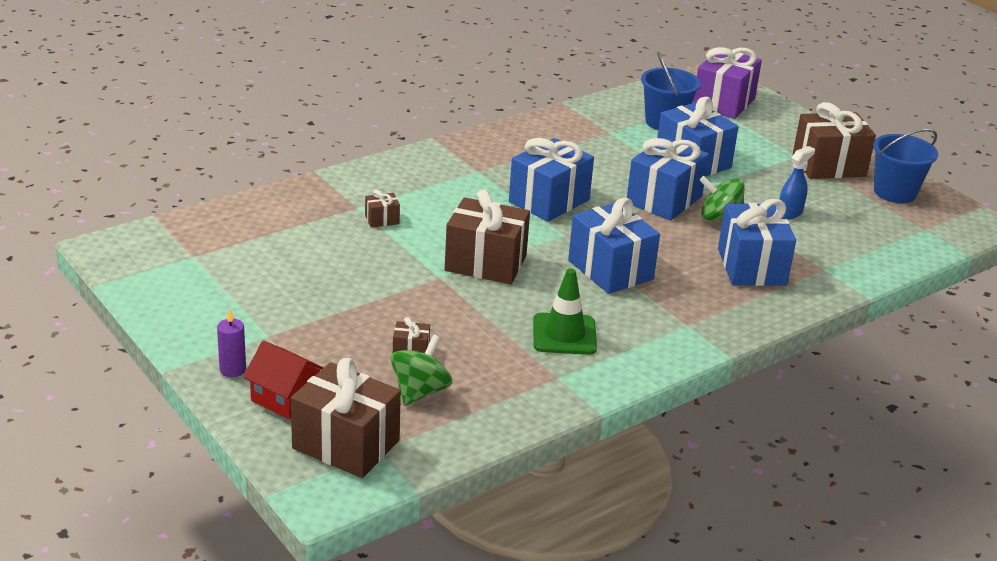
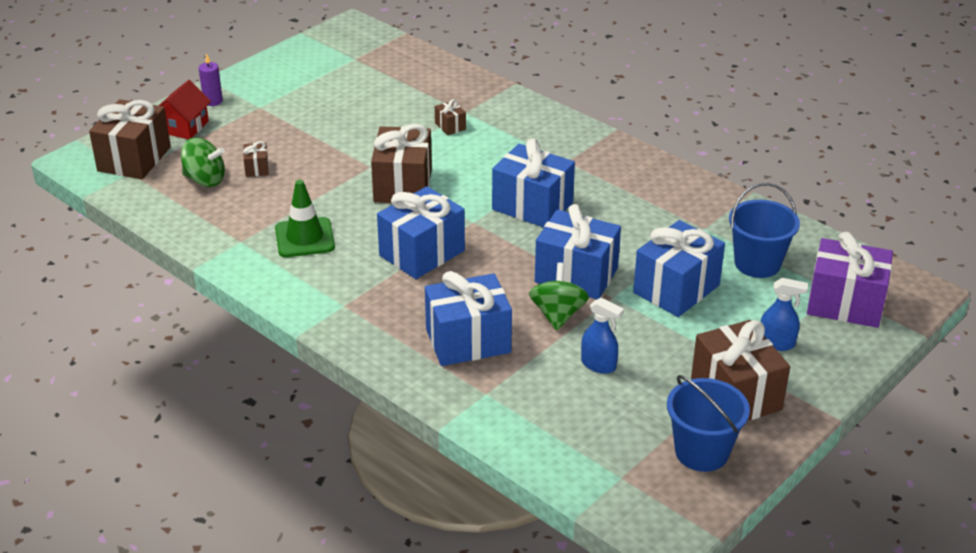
camera: 80 degrees right, 5 degrees up
(769, 138) = (776, 343): none -> blue spray bottle

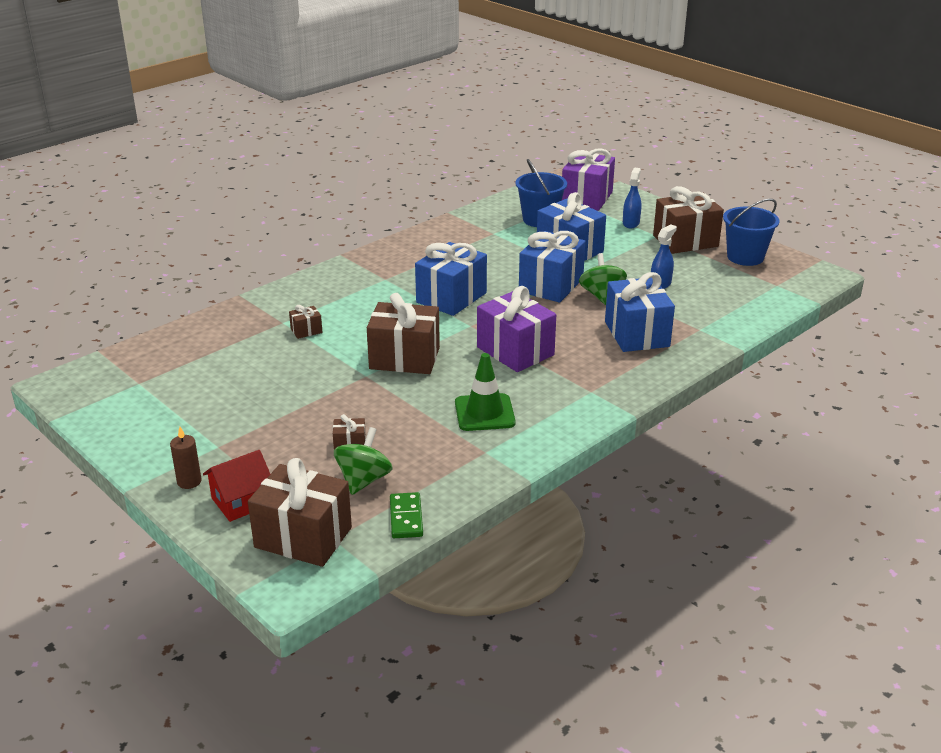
camera: 85 degrees left, 5 degrees down
(150, 205) = (406, 518): none -> green domino
(184, 127) = (241, 501): red house -> red house turned 60 degrees counterclockwise
(213, 101) = (189, 481): purple candle -> brown candle
(422, 253) = (515, 351): blue gift -> purple gift
(557, 314) = (601, 296): green spinning top -> green spinning top turned 75 degrees clockwise

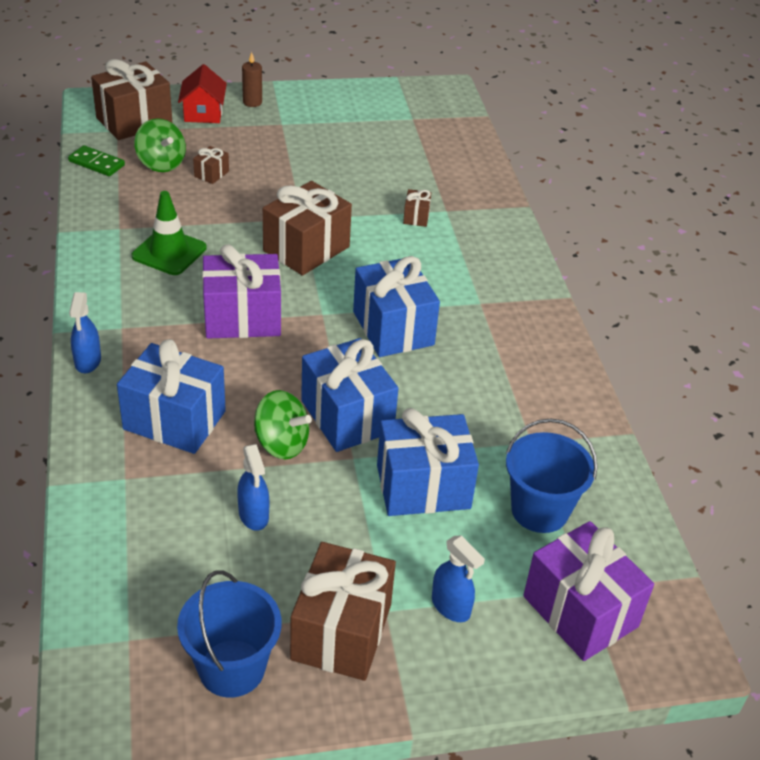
camera: 120 degrees right, 10 degrees up
(639, 387) = (88, 361): none -> blue spray bottle

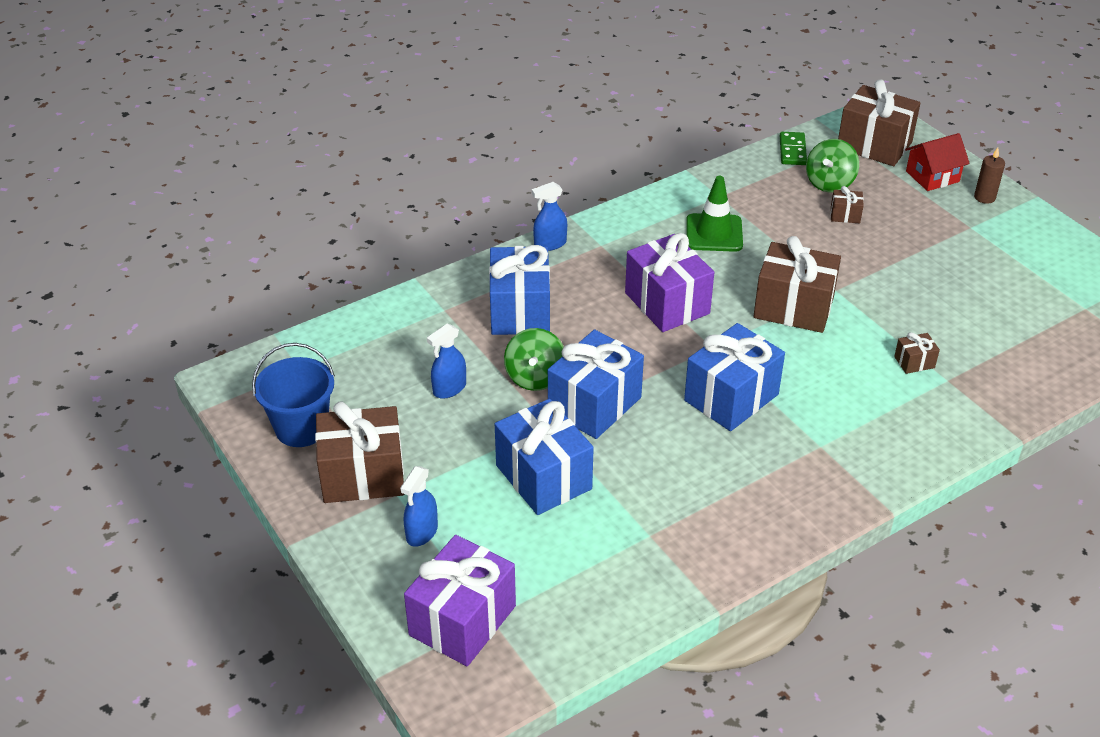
camera: 70 degrees right, 0 degrees up
(539, 510) = (565, 563): blue bucket -> none

